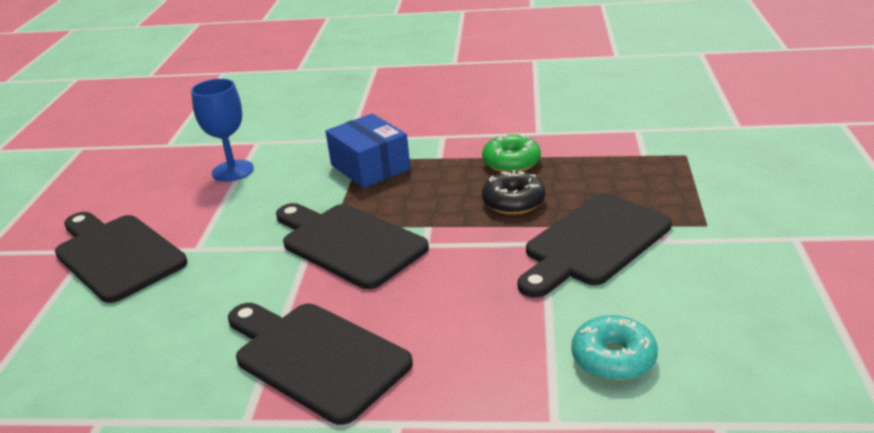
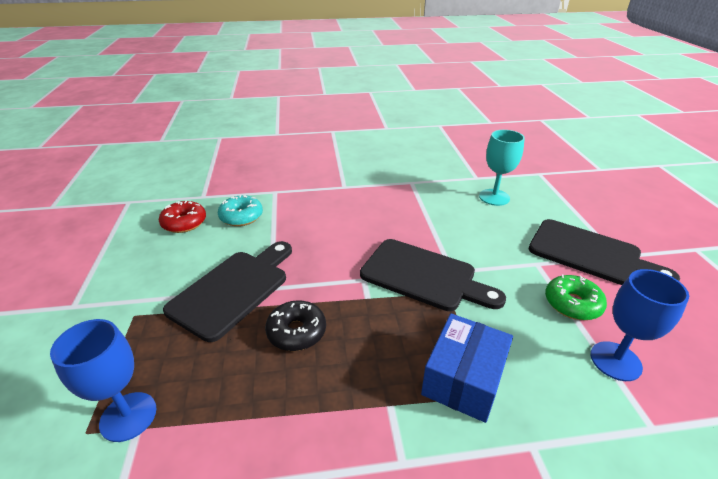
camera: 165 degrees right, 5 degrees up
(126, 361) = (494, 197): none -> turquoise goblet
(315, 357) = (397, 206): black cutting board -> none
(370, 167) = (463, 379): blue box -> blue box turned 75 degrees clockwise
(511, 162) = (301, 399): green donut -> green donut (572, 304)
(656, 160) = (128, 416): none -> blue goblet
(721, 354) = (184, 223): none -> red donut

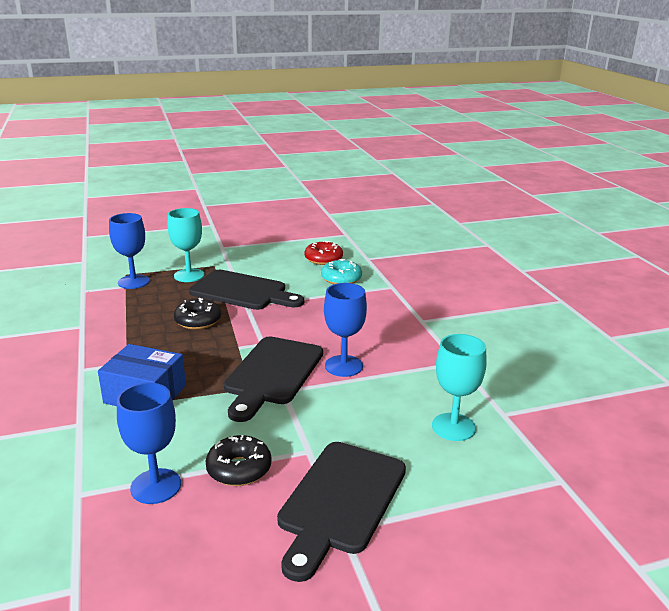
camera: 80 degrees right, 10 degrees down
(150, 343) = (189, 275): none -> turquoise goblet
(412, 233) = (343, 366): none -> blue goblet
(572, 304) = (239, 469): green donut -> black donut

